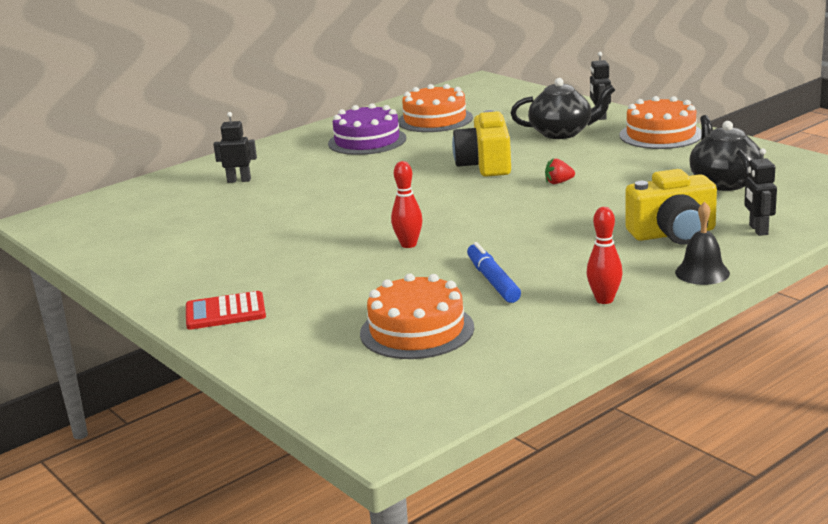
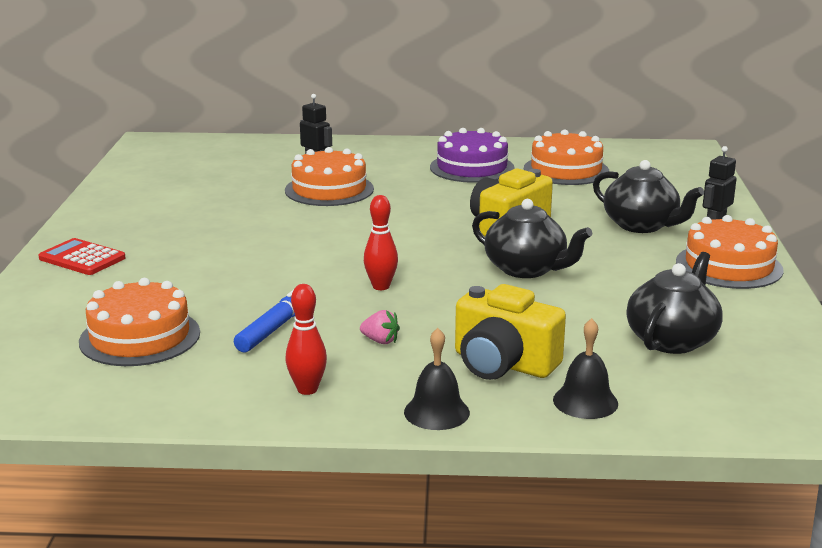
camera: 40 degrees right, 0 degrees up
(299, 192) = (329, 189): none -> orange cake
(408, 244) = (295, 267): red bowling pin -> red bowling pin (381, 286)
(558, 182) = (526, 269): red strawberry -> black teapot
(577, 256) = (380, 341): none -> pink strawberry
(758, 230) = (585, 401): black robot -> black bell

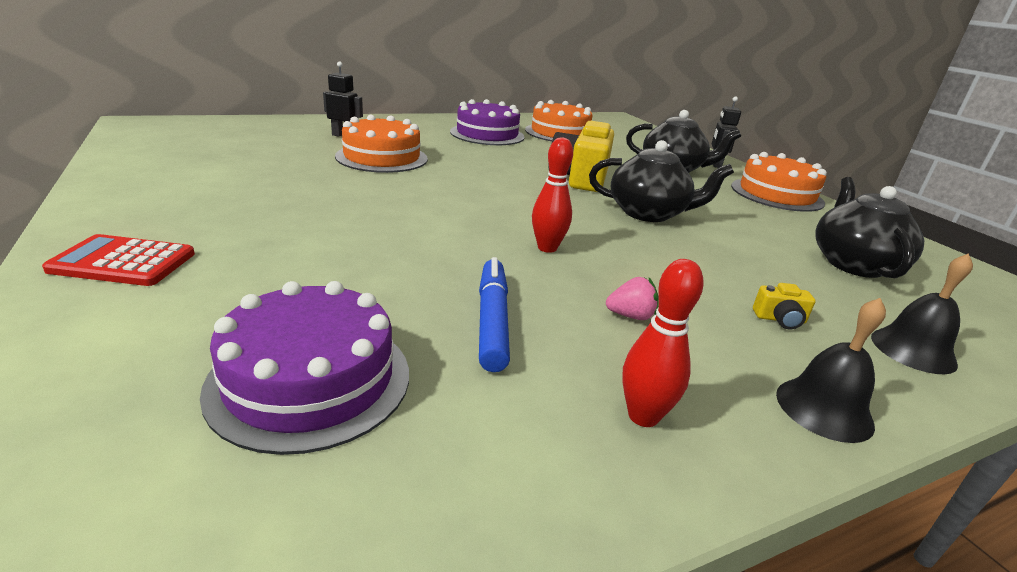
camera: 30 degrees left, 5 degrees up
(140, 337) = (310, 380): orange cake -> purple cake
(503, 364) = (780, 319): yellow camera -> yellow camera, size x0.40

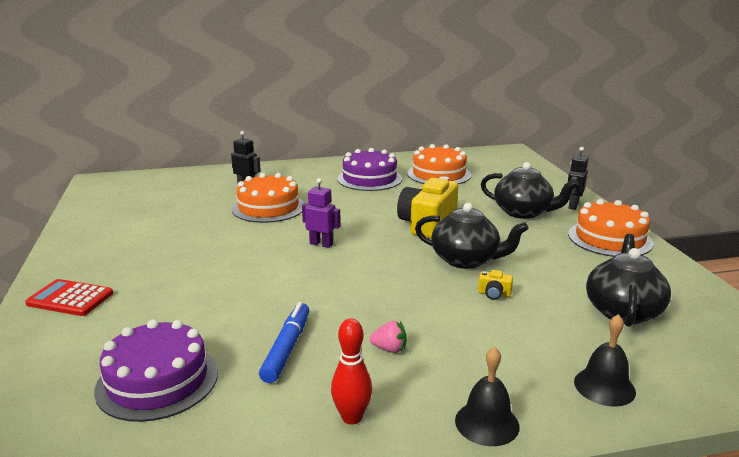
camera: 15 degrees right, 5 degrees down
(468, 196) = (321, 244): none -> purple robot
(547, 248) = (359, 292): red bowling pin -> none
(780, 319) = (509, 357): yellow camera -> yellow camera (494, 294)

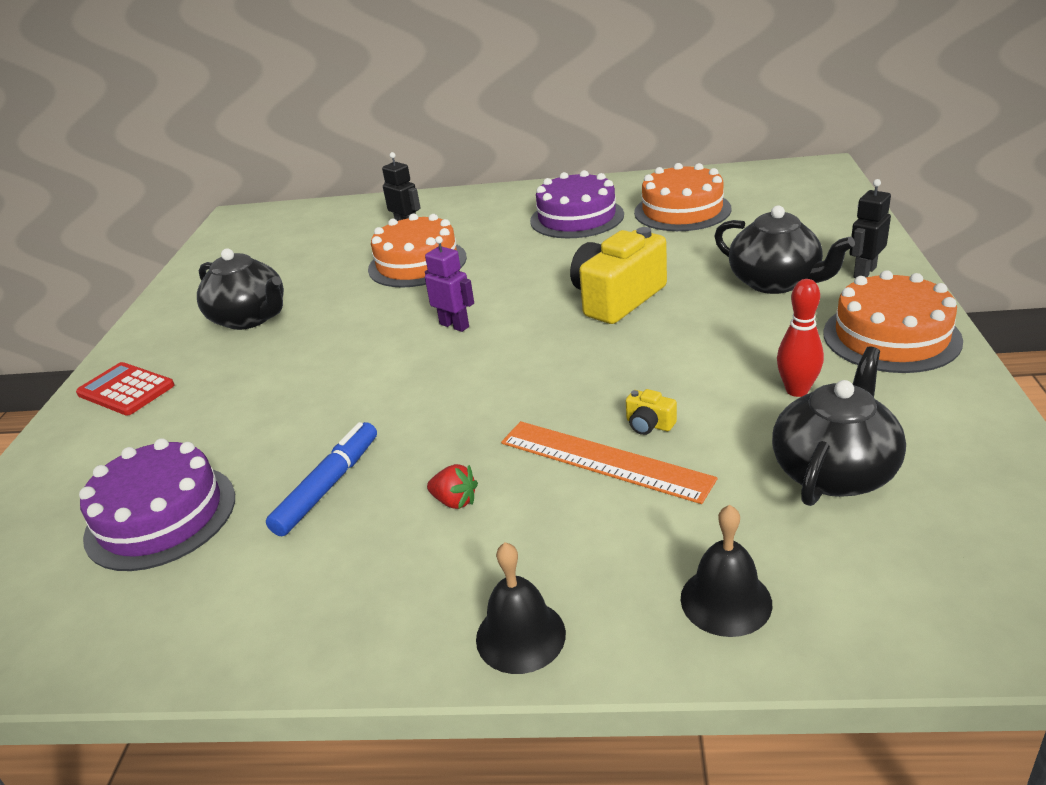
camera: 20 degrees right, 10 degrees up
(352, 417) = (352, 600): red bowling pin -> red bowling pin (797, 390)
(389, 349) = (455, 501): pink strawberry -> red strawberry
(466, 260) = (640, 363): black teapot -> black teapot (250, 318)
(477, 316) = (604, 461): none -> orange ruler

